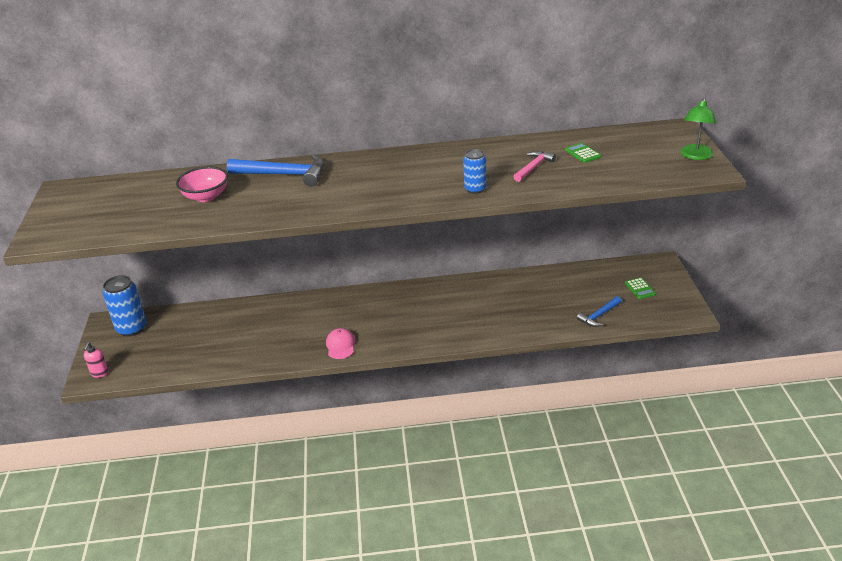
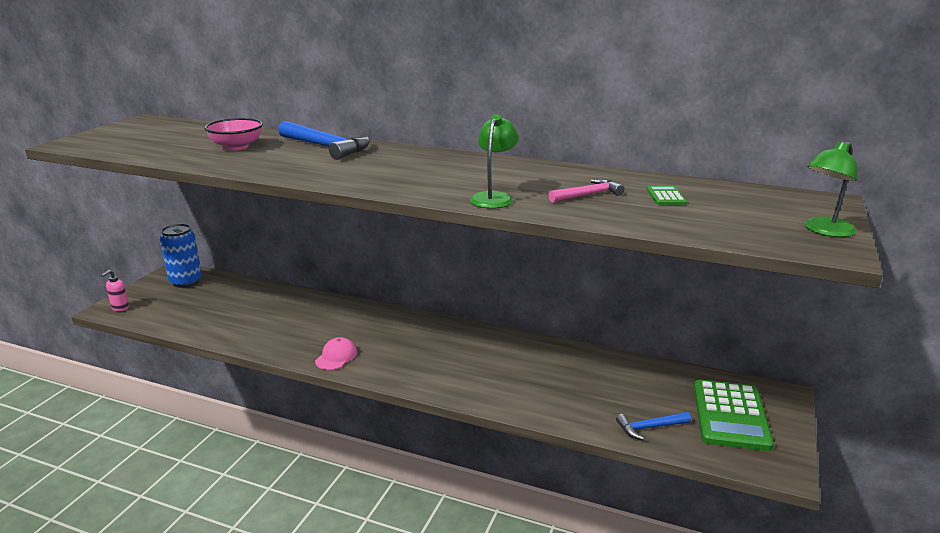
camera: 25 degrees right, 10 degrees down
(475, 189) = (494, 197): blue can -> green lamp
(640, 289) = (730, 415): green calculator -> green calculator, size x2.32

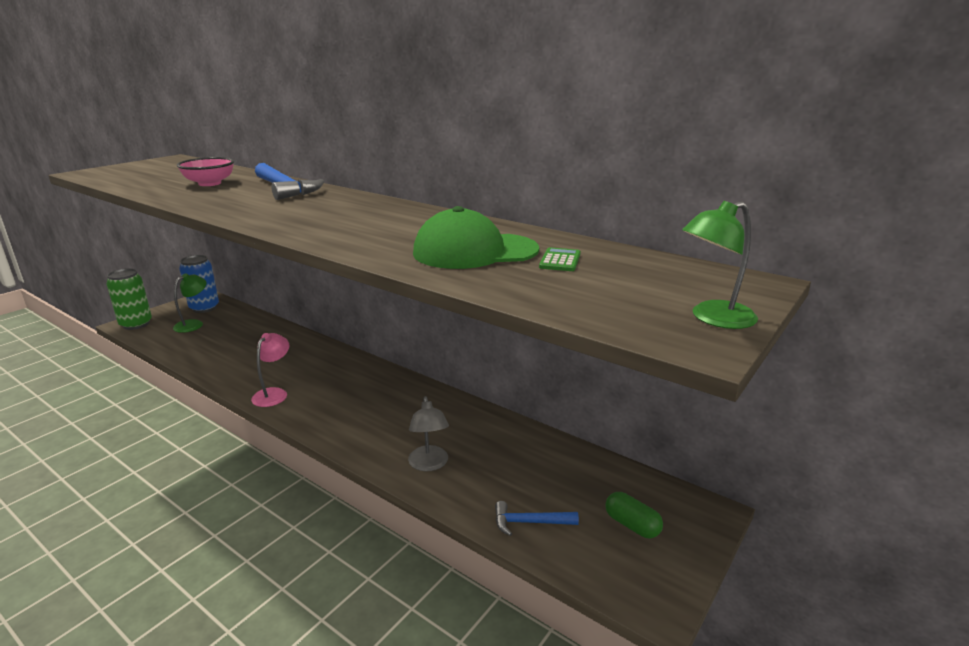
camera: 15 degrees right, 0 degrees up
(120, 308) = (136, 324): pink soap dispenser -> green can
(336, 357) = (274, 393): pink cap -> pink lamp
(494, 197) = (373, 246): green lamp -> green lamp (193, 324)
(533, 396) = (429, 464): none -> grey lamp
(588, 195) = (475, 251): pink hammer -> green cap
(730, 415) = (632, 525): green calculator -> green capsule

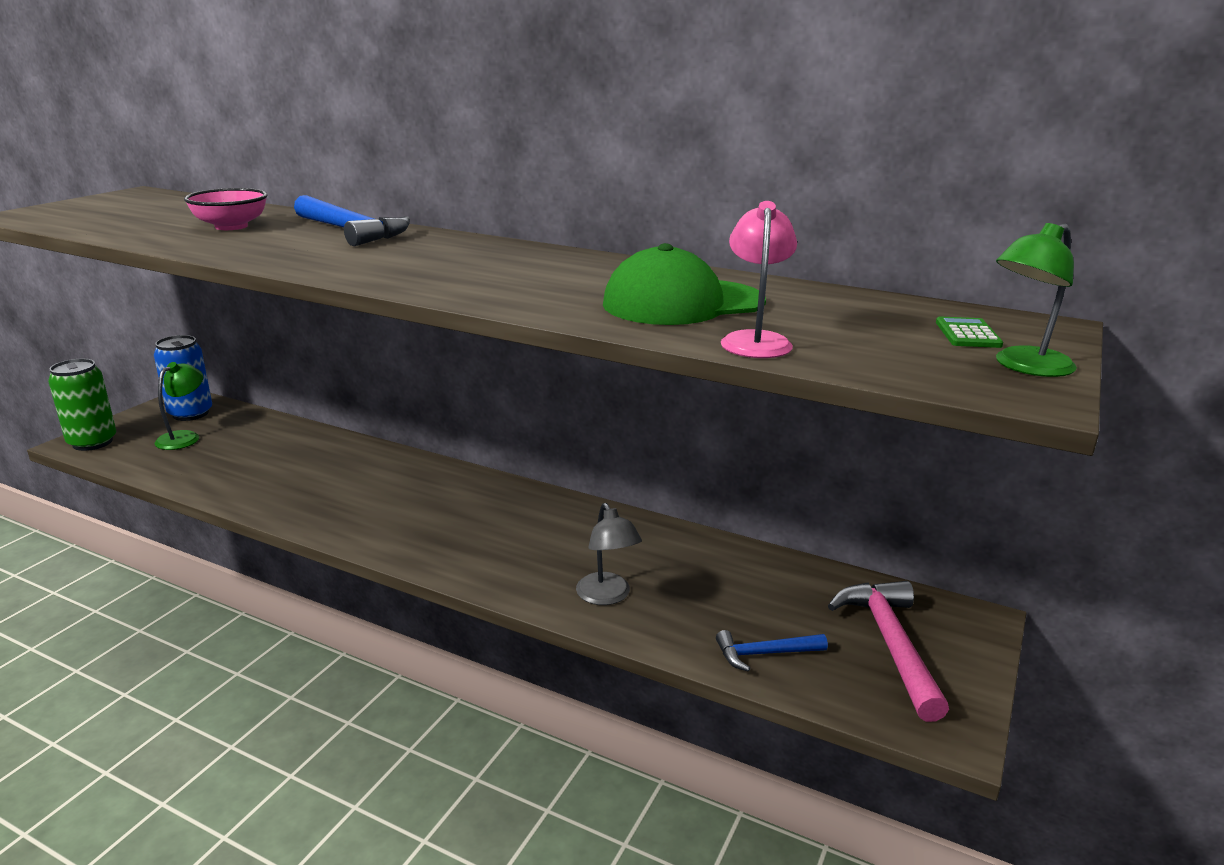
camera: 10 degrees left, 0 degrees up
(274, 393) = (350, 523): pink lamp -> pink lamp (755, 340)
(560, 260) = (798, 310): green calculator -> green calculator (967, 334)
(632, 525) = (890, 644): green capsule -> pink hammer

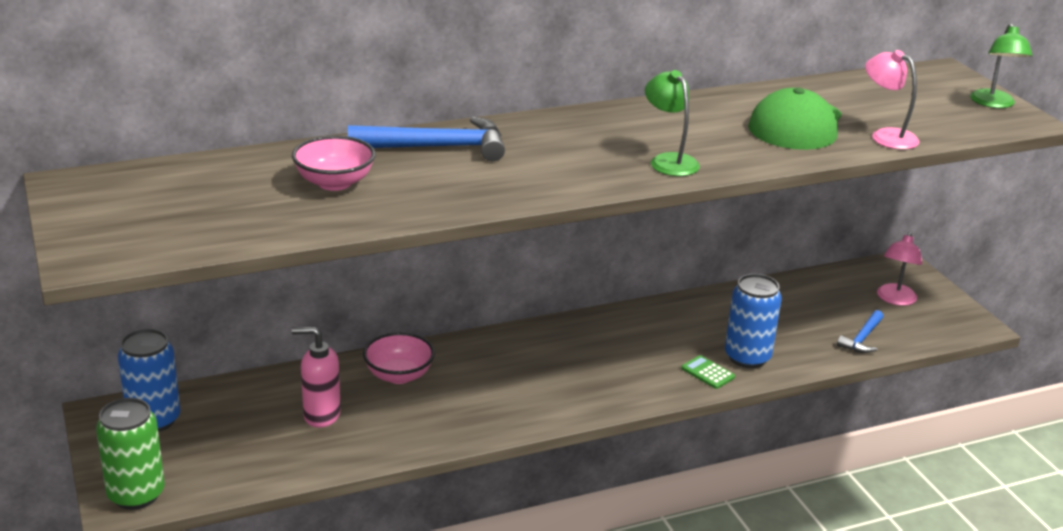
camera: 50 degrees left, 5 degrees up
(184, 437) = (212, 439): green lamp -> green lamp (669, 161)
(255, 456) = (321, 415): none -> pink soap dispenser
(346, 460) = (399, 375): none -> pink bowl
(607, 596) = (747, 357): grey lamp -> blue can
(890, 644) = (895, 299): pink hammer -> pink lamp
(967, 334) = (935, 91): green calculator -> green calculator (707, 373)

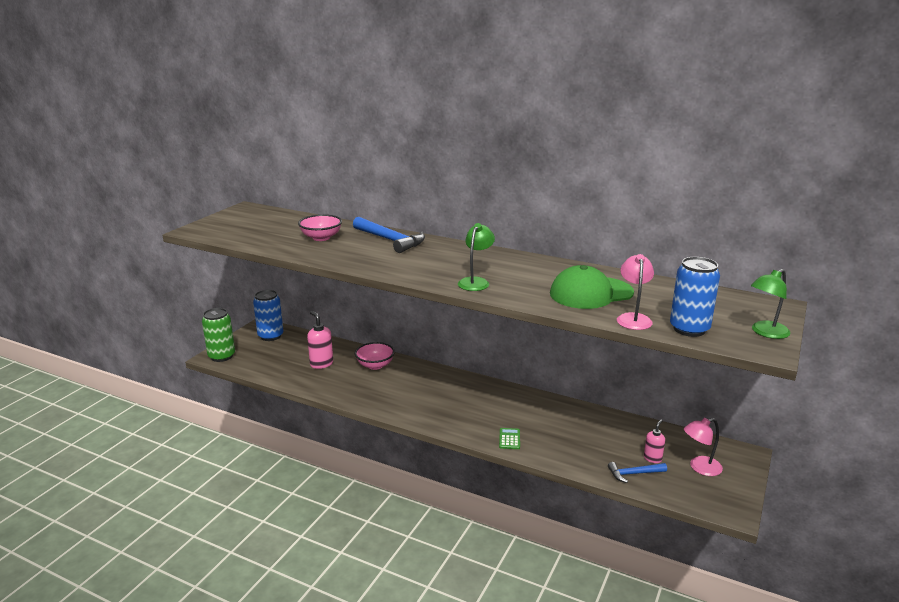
camera: 50 degrees right, 5 degrees down
(747, 357) = (545, 444): blue can -> blue can (689, 329)
(850, 313) = (652, 458): none -> pink soap dispenser

